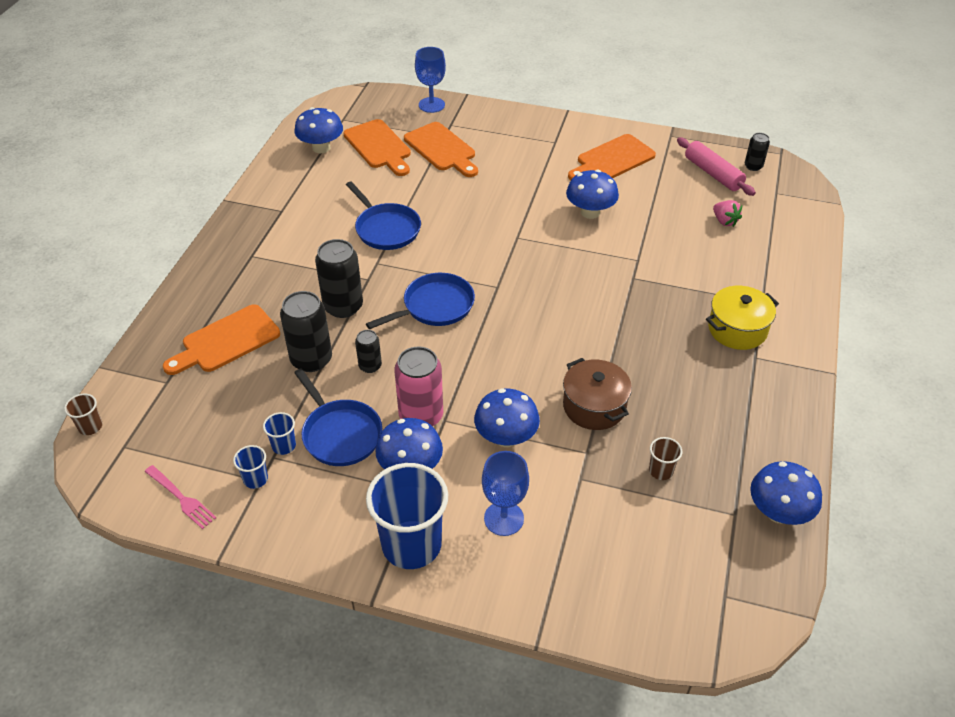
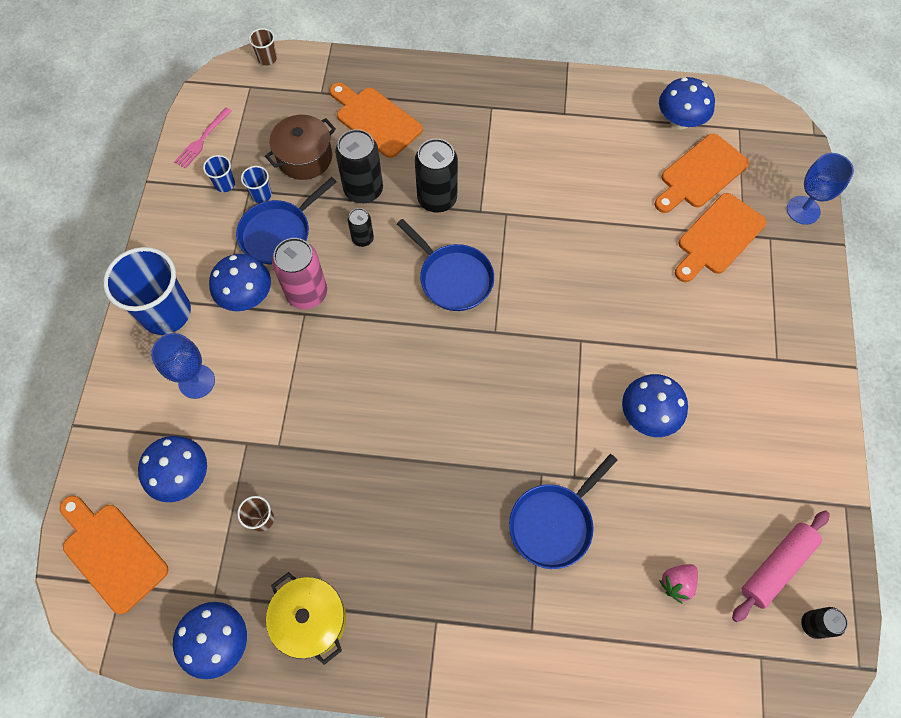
camera: 80 degrees right, 20 degrees up
(386, 229) = (560, 210): blue pan -> blue pan (553, 523)
(506, 437) = (289, 370): blue mushroom -> blue mushroom (182, 476)
(594, 406) = (338, 447): brown pot -> brown pot (304, 157)
(612, 160) = (763, 432): orange cutting board -> orange cutting board (112, 553)
(737, 329) = (478, 599): yellow pot -> yellow pot (311, 619)

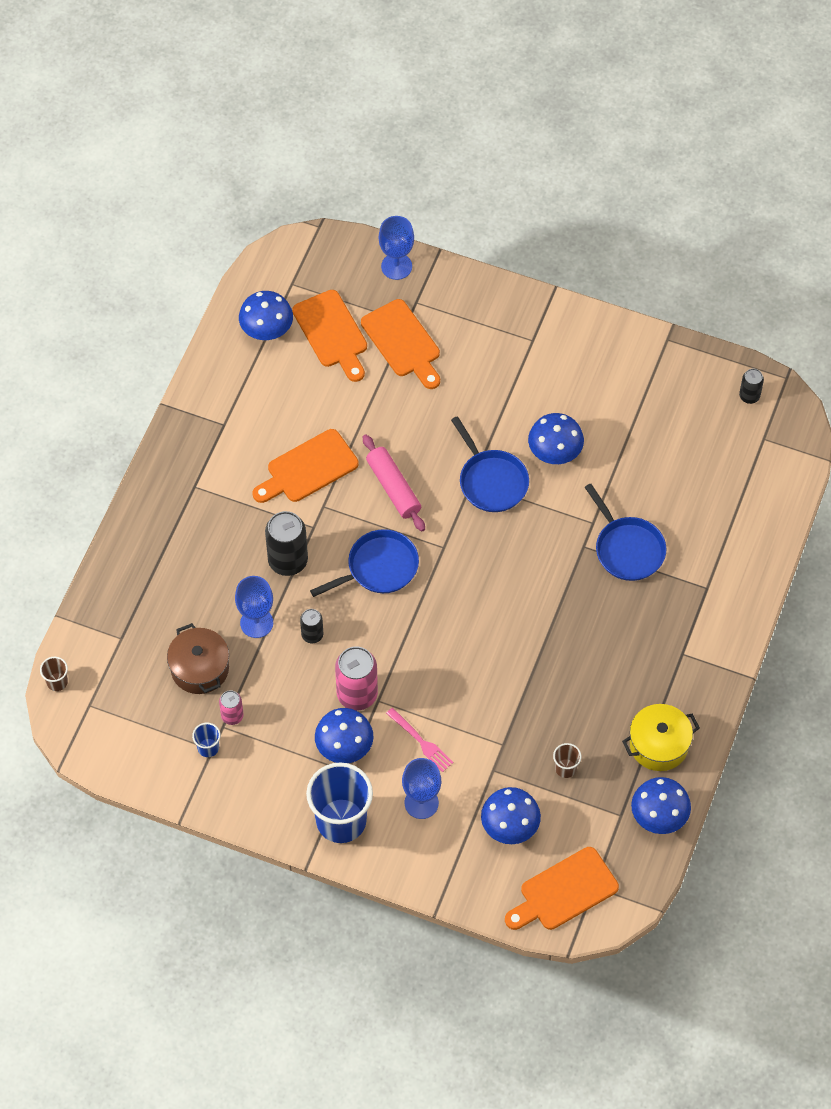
camera: 75 degrees left, 5 degrees down
(202, 140) = (145, 761): pink fork -> pink fork (421, 741)
(261, 195) = (232, 716): blue cup -> pink can
(279, 233) = (282, 707): blue pan -> blue pan (491, 481)
(363, 190) = (256, 623): black can -> blue goblet
(375, 120) = (174, 594): orange cutting board -> orange cutting board (308, 469)
(677, 583) = (696, 476): pink strawberry -> none
(776, 566) = (701, 404): pink rolling pin -> pink rolling pin (393, 488)

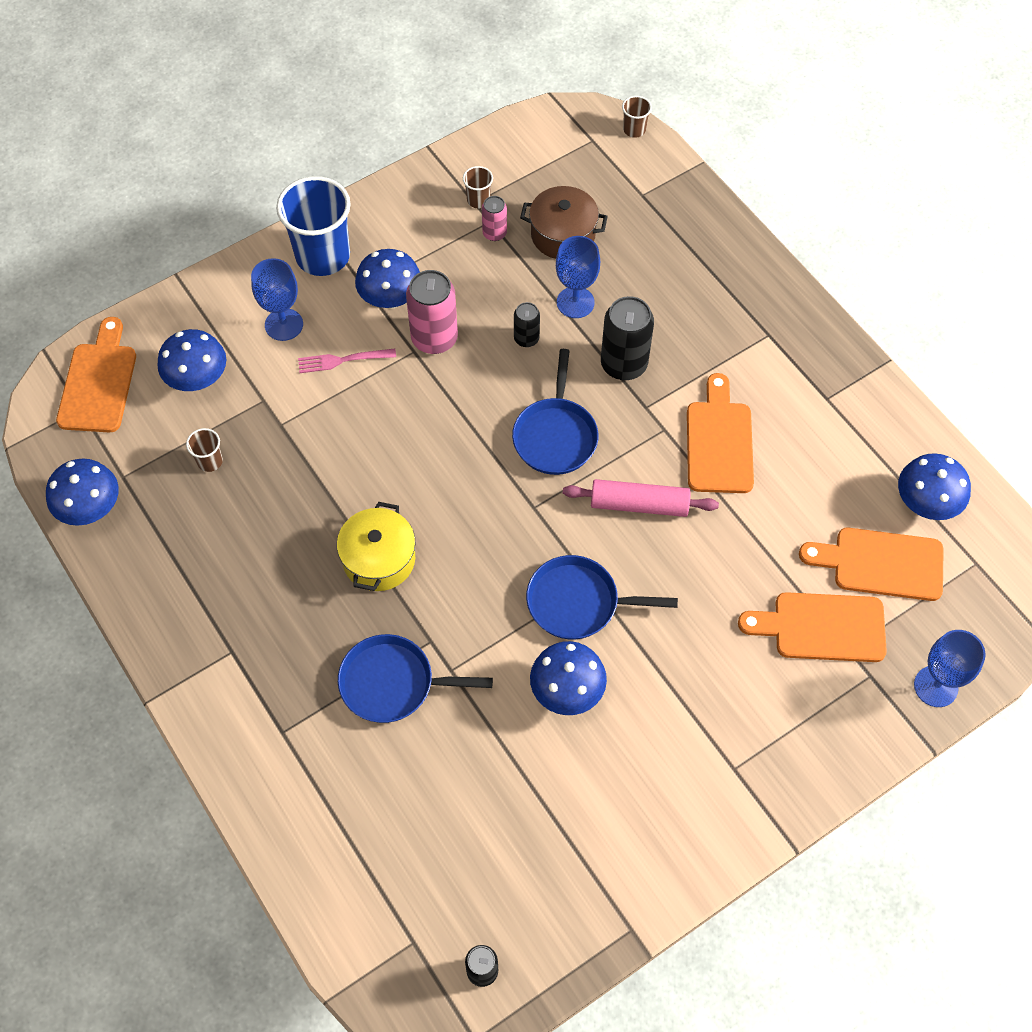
camera: 125 degrees right, 0 degrees up
(208, 747) = (478, 200): blue cup -> brown cup
(659, 745) = (158, 559): yellow pot -> yellow pot (379, 559)

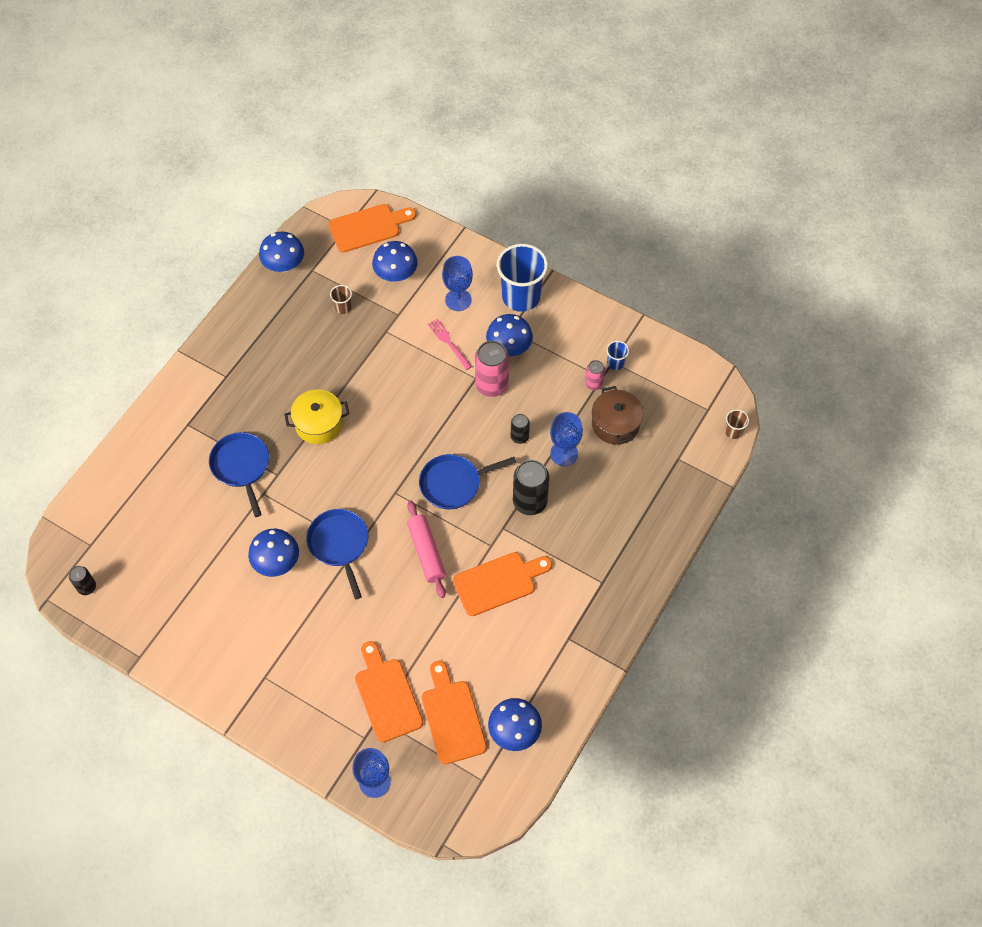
camera: 65 degrees right, 0 degrees up
(478, 200) = (615, 363): brown cup -> blue cup

